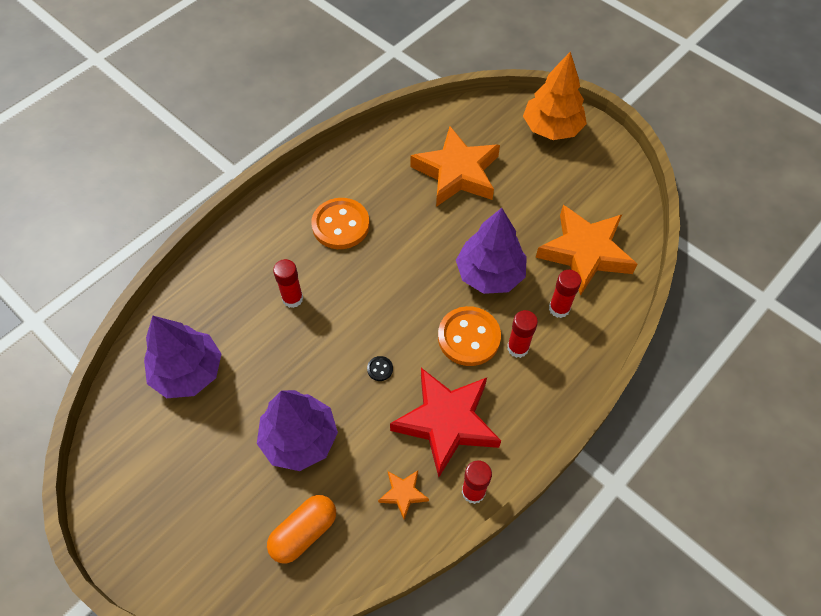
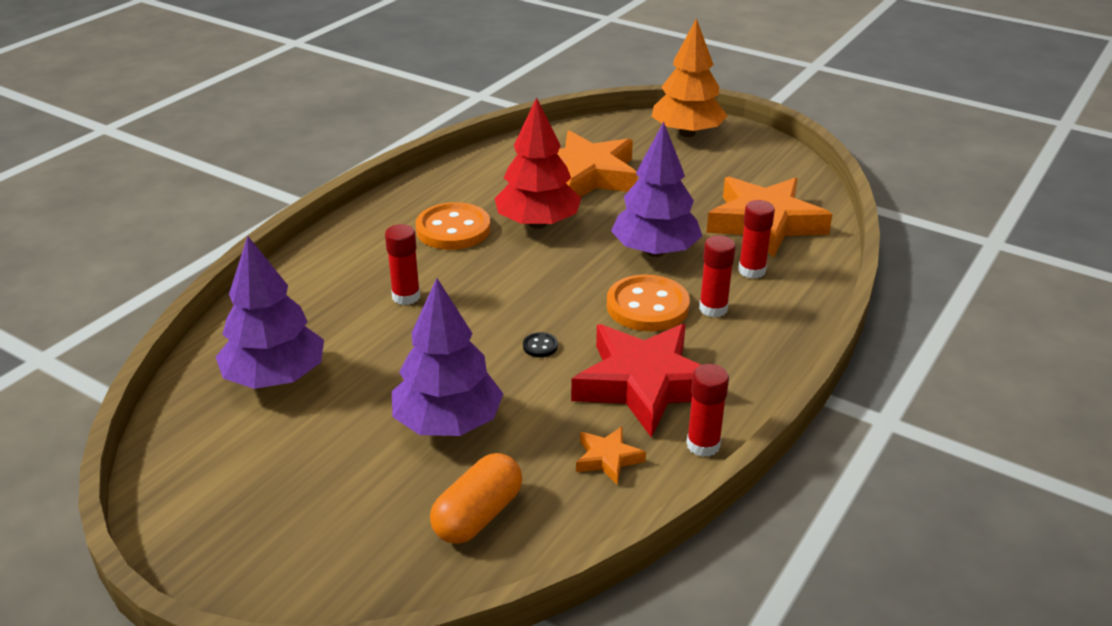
camera: 10 degrees left, 25 degrees down
(406, 227) = (537, 223): none -> red tree

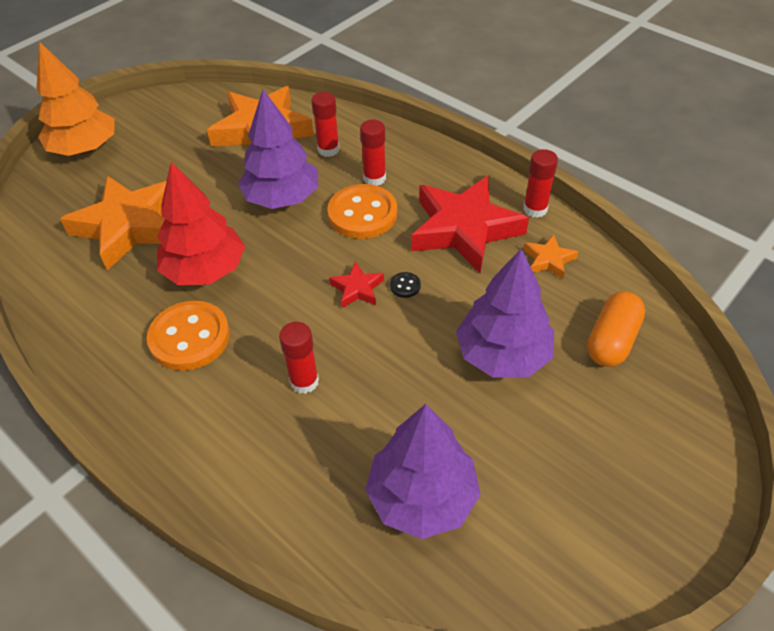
camera: 80 degrees left, 15 degrees up
(478, 515) = (612, 340): orange capsule -> orange capsule turned 75 degrees clockwise
(530, 315) = (357, 289): none -> red star

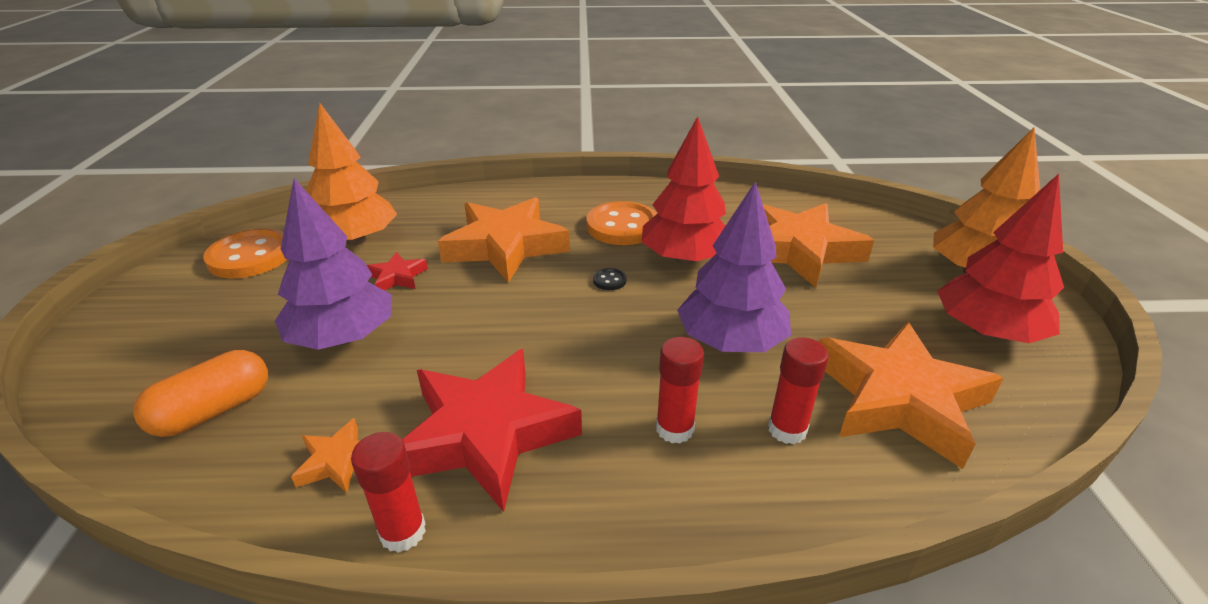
camera: 135 degrees right, 15 degrees down
(161, 126) = (986, 332): none -> red tree
(304, 381) = (505, 246): red glue stick -> orange star
(357, 289) = (539, 313): red star -> red star (397, 277)
(362, 214) = (627, 378): orange button -> orange button (250, 256)
(405, 286) = (495, 339): black button -> black button (609, 280)
(422, 497) = (356, 240): purple tree -> orange tree
(612, 340) = (214, 410): orange capsule -> orange capsule turned 60 degrees clockwise

